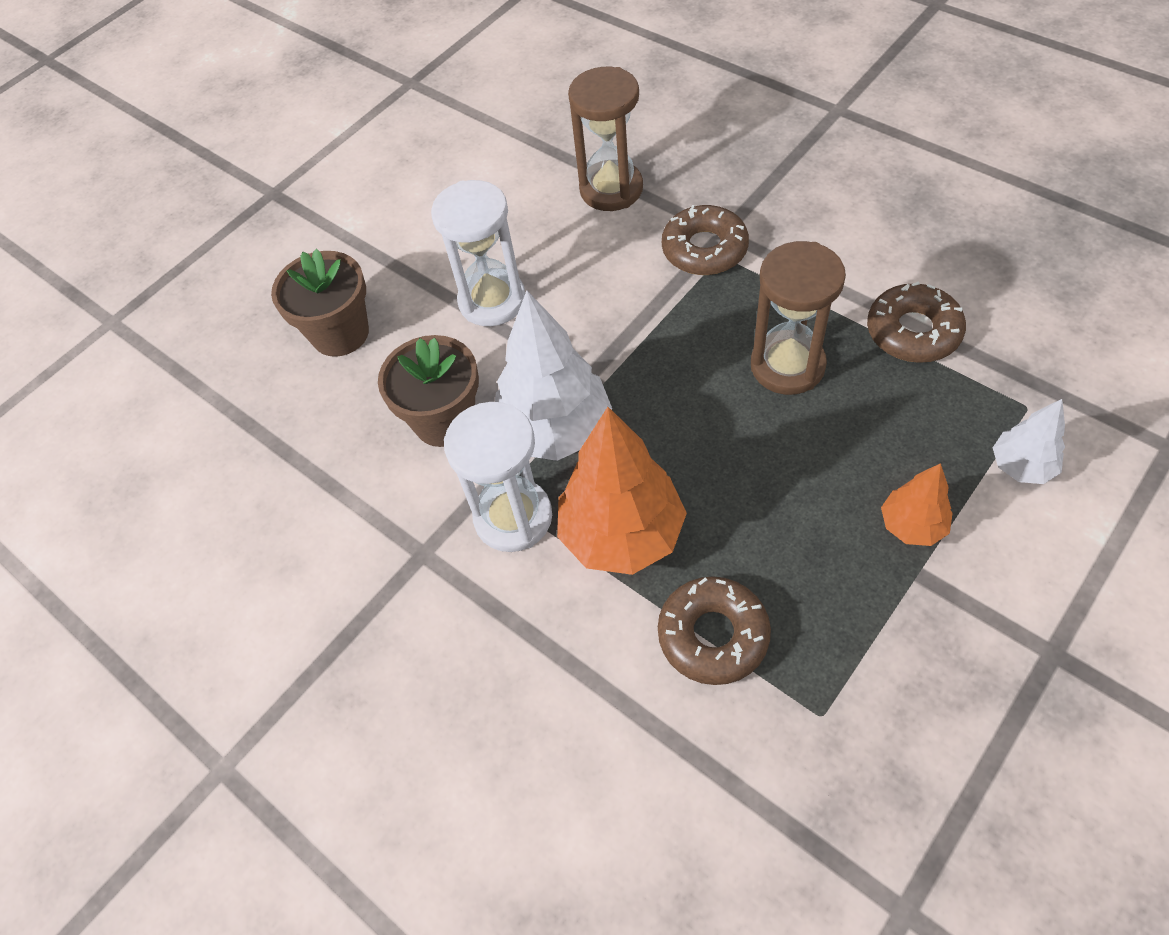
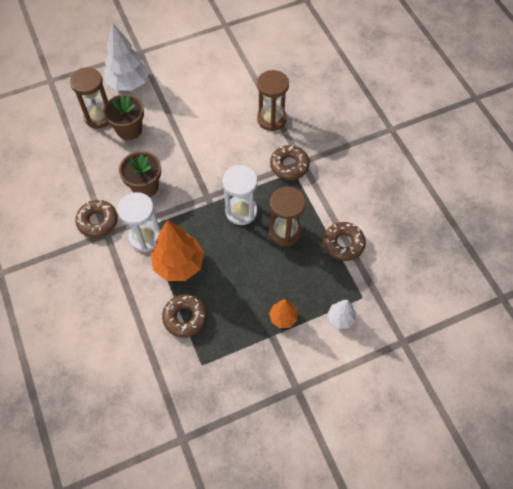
camera: 20 degrees right, 5 degrees up
(260, 339) = (99, 117): none -> brown hourglass
(386, 538) = (98, 221): none -> brown donut
(492, 301) = (193, 145): white hourglass -> white hourglass (241, 211)
(555, 430) = (182, 212): white tree -> white tree (128, 83)

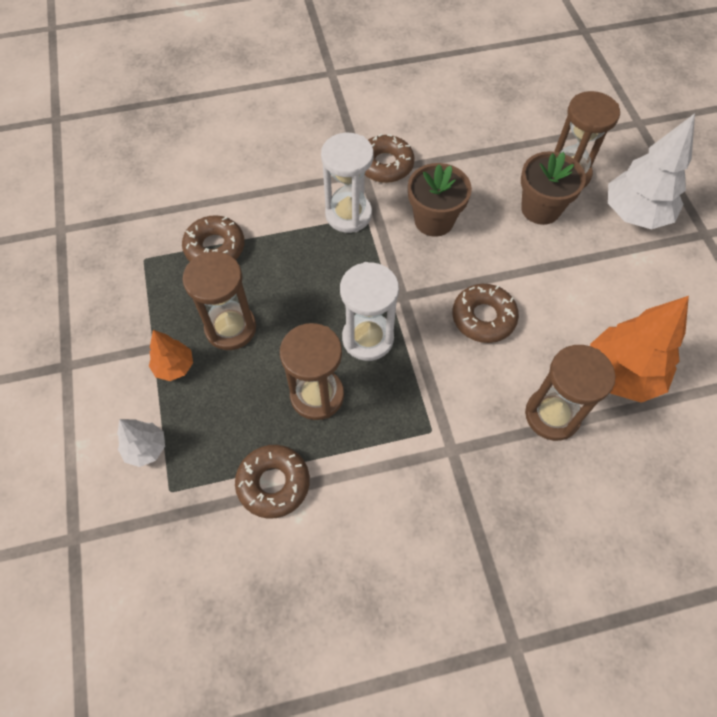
camera: 100 degrees right, 0 degrees up
(179, 264) = (296, 248): orange tree -> orange tree (621, 374)
(248, 291) = (230, 328): none -> brown hourglass
(289, 166) = (446, 426): brown donut -> brown donut (483, 317)

